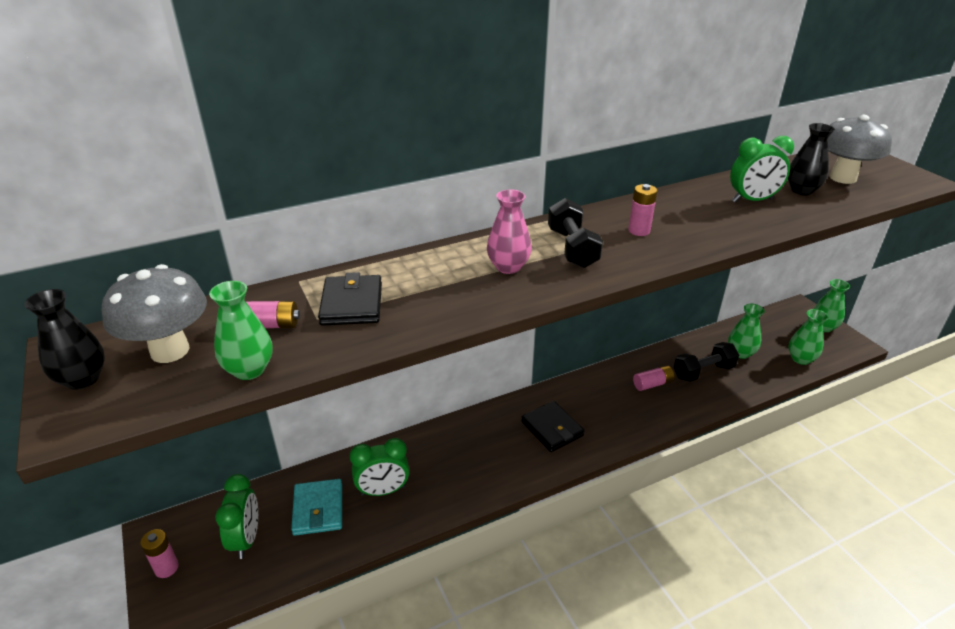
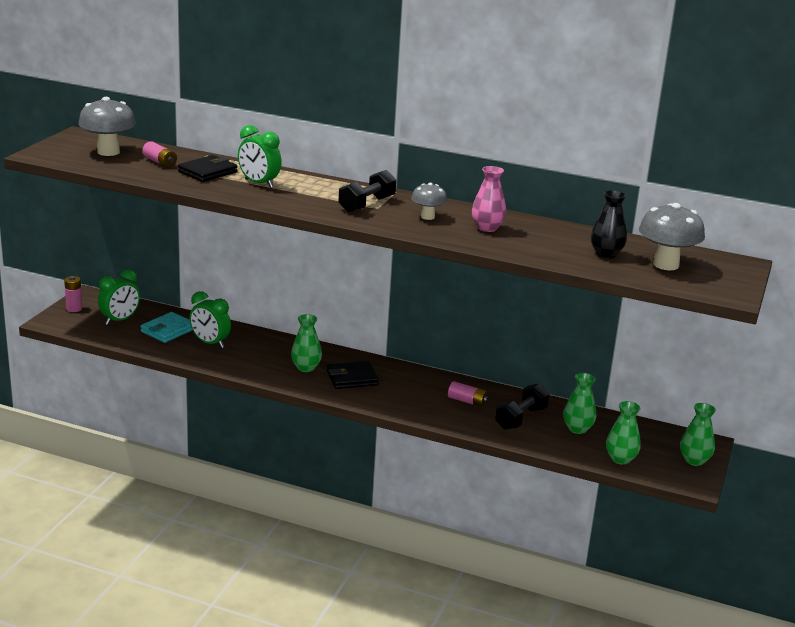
camera: 45 degrees right, 10 degrees down
(82, 379) = (65, 145): black vase -> none
(249, 370) = (122, 170): green vase -> green vase (306, 368)
(508, 267) = (312, 195): pink vase -> pink vase (487, 228)
(552, 429) = (352, 378): black wallet -> black wallet turned 60 degrees clockwise
(639, 231) = (427, 217): pink battery -> grey mushroom
(703, 372) = (521, 418): black dumbbell -> black dumbbell turned 75 degrees counterclockwise
(752, 200) = (550, 241): green clock -> green clock (259, 183)

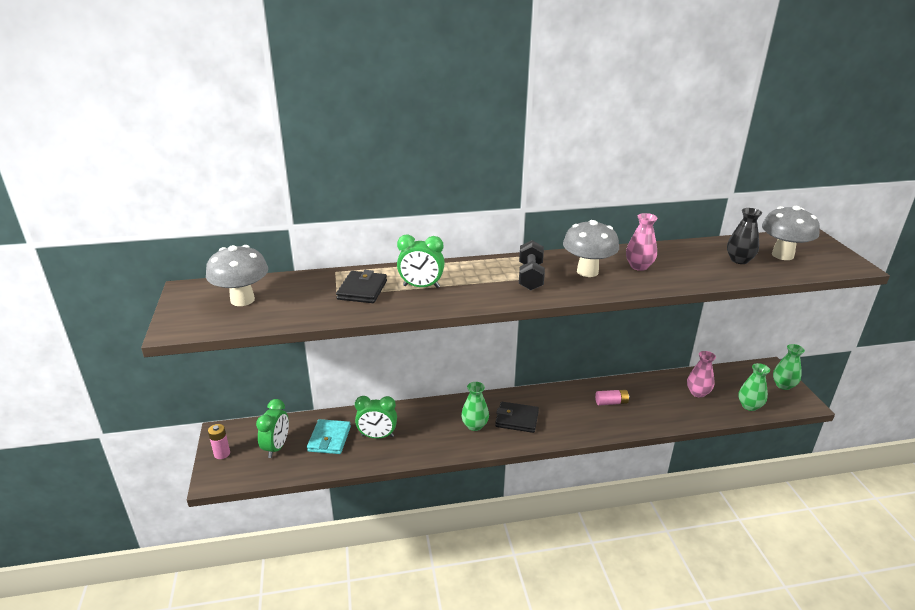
camera: 30 degrees left, 5 degrees up
(160, 162) = (306, 294): pink battery -> none
(352, 378) = (516, 419): black wallet -> black wallet turned 60 degrees clockwise
(427, 217) = (587, 271): grey mushroom -> grey mushroom, size x1.71
(521, 418) = (658, 401): black dumbbell -> none
(577, 429) = (698, 393): green vase -> pink vase

